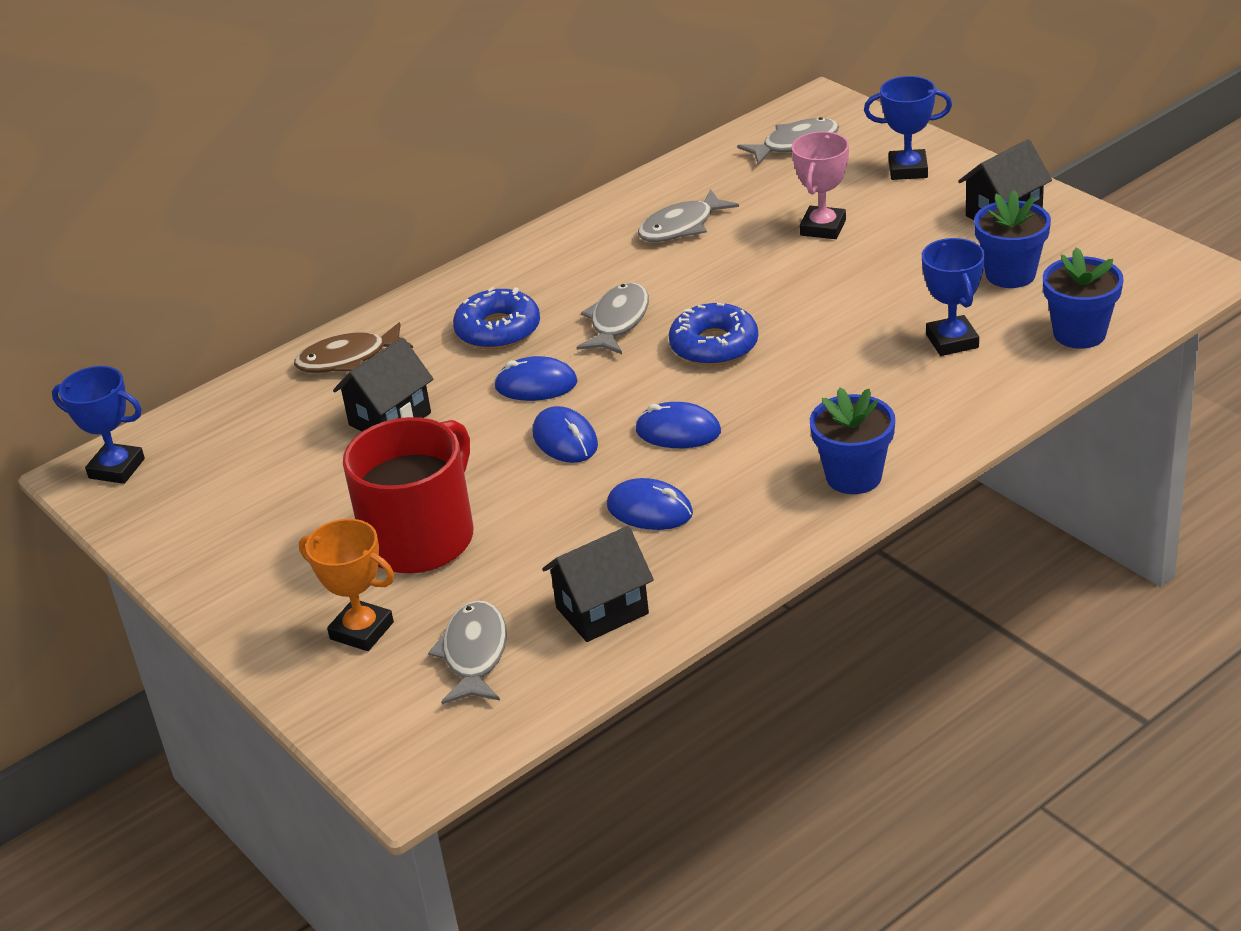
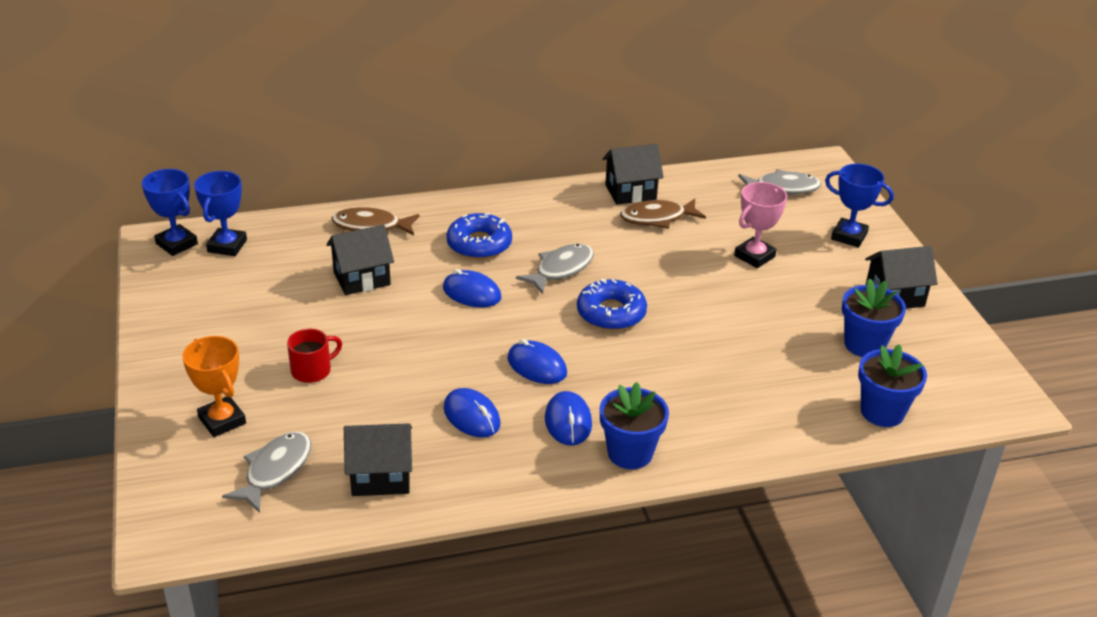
camera: 20 degrees right, 0 degrees up
(421, 537) = (312, 370): red mug -> red mug, size x0.46
(565, 440) = (458, 340): blue mouse -> blue mouse (568, 421)
(627, 210) = (630, 192): none -> black house
(681, 226) = (657, 218): grey fish -> brown fish
(952, 341) = (781, 379): blue trophy -> blue trophy (227, 246)

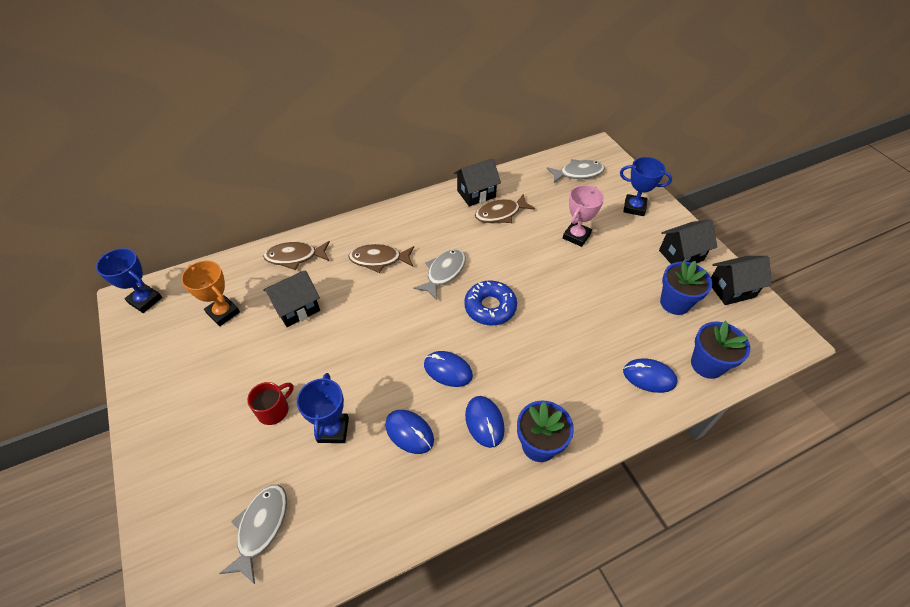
camera: 10 degrees left, 15 degrees up
(222, 420) = (207, 480): orange trophy -> orange trophy (223, 313)
(227, 246) = (186, 295): blue trophy -> blue trophy (333, 430)
(381, 477) = (350, 515): black house -> black house (731, 289)
(472, 293) = (383, 307): blue mouse -> blue mouse (649, 377)
(479, 244) = (379, 259): blue donut -> brown fish

